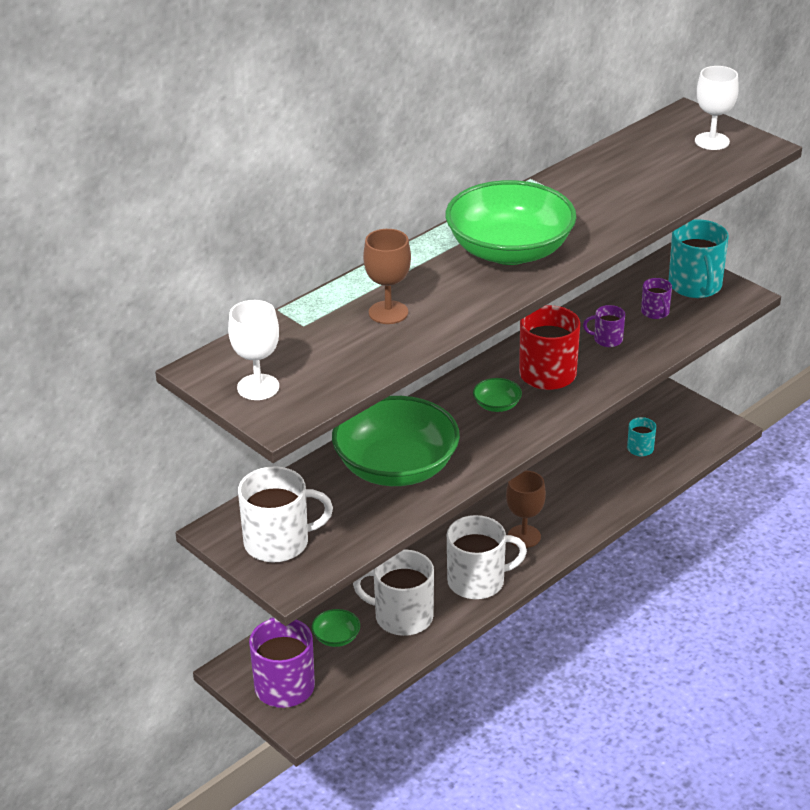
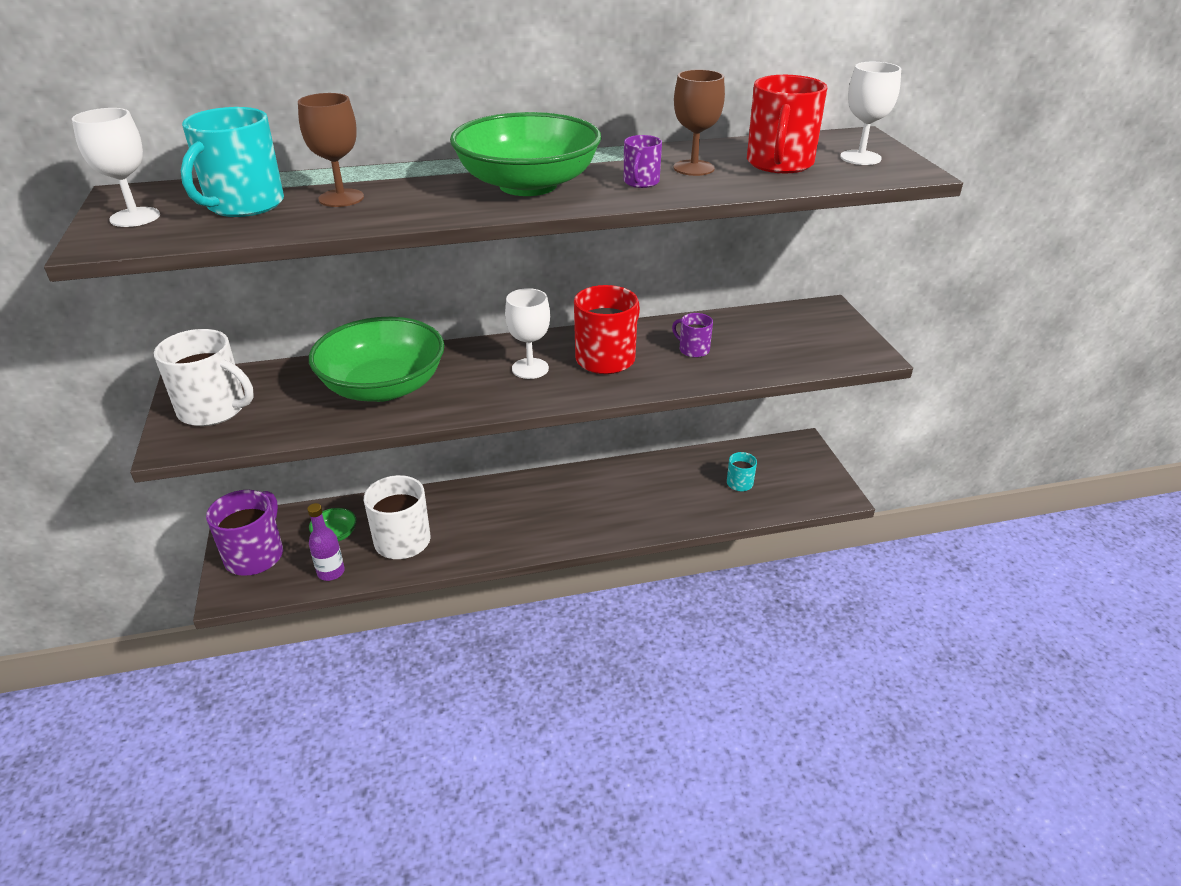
camera: 30 degrees right, 0 degrees up
(371, 668) = (331, 572): none -> purple bottle
(477, 581) = (490, 537): white mug -> none
(497, 405) = (530, 368): green bowl -> white goblet
(524, 536) = (567, 516): brown goblet -> brown goblet (694, 168)
(655, 312) = (765, 342): purple mug -> purple mug (641, 182)
(662, 166) = (779, 163): none -> red mug
(695, 286) = (828, 333): turquoise mug -> turquoise mug (244, 205)

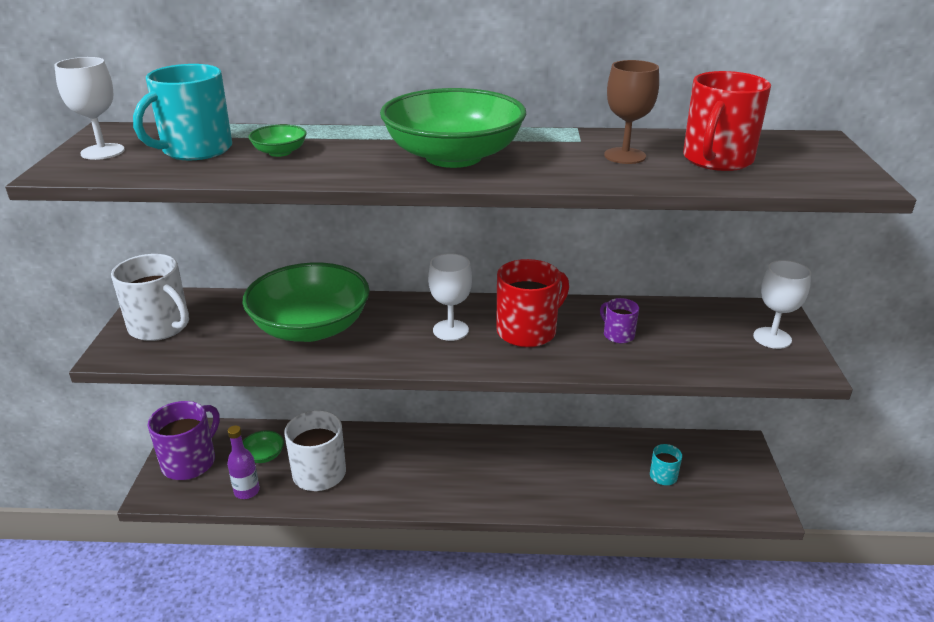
camera: 15 degrees right, 5 degrees down
(341, 198) = (280, 152): brown goblet -> green bowl
(641, 182) = (564, 165): purple mug -> none
(860, 158) = (808, 162): white goblet -> white goblet (772, 338)

